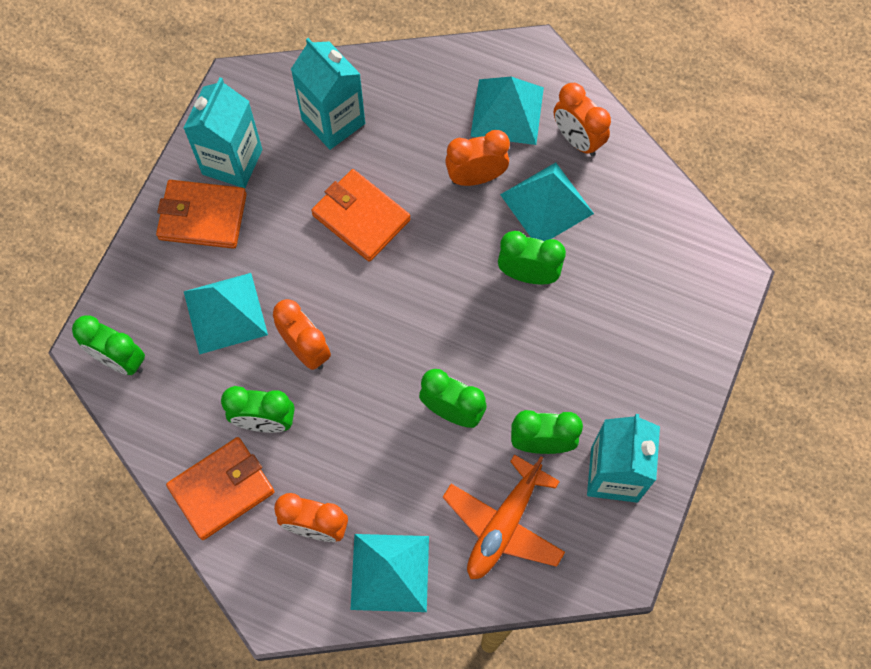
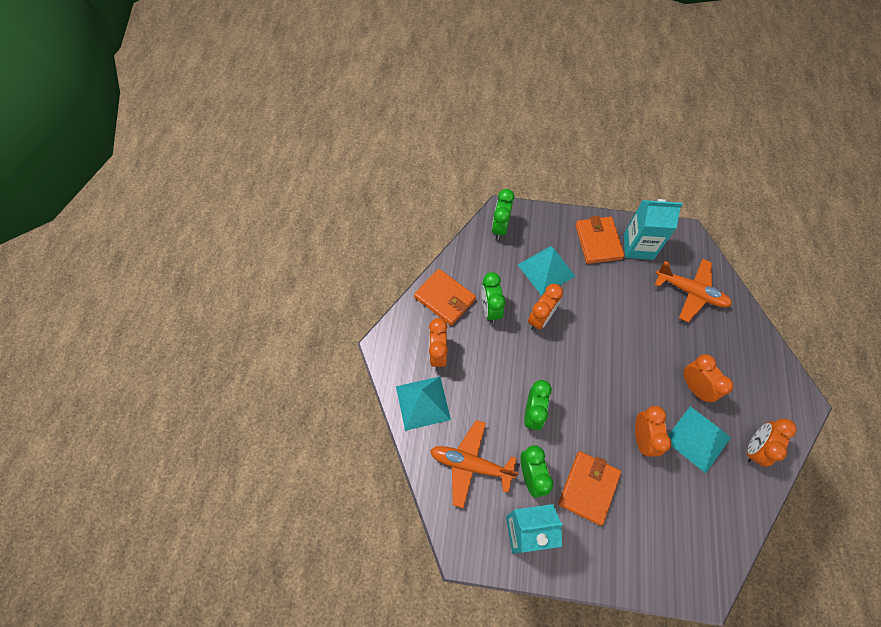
camera: 75 degrees right, 5 degrees down
(333, 121) = (690, 292): turquoise carton -> orange plane
(361, 217) = (635, 326): orange wallet -> orange wallet (588, 488)
(507, 111) = (751, 395): turquoise pyramid -> none
(528, 274) = (642, 438): green clock -> orange clock

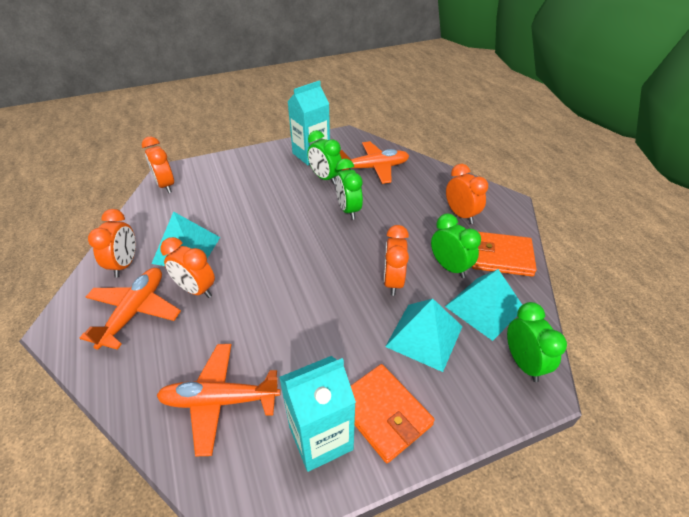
camera: 150 degrees right, 20 degrees down
(423, 403) = (440, 183): turquoise pyramid -> turquoise pyramid (484, 307)
(588, 488) = (277, 187): orange wallet -> none
(642, 438) = (242, 230): orange clock -> orange clock (166, 185)
(744, 389) = (135, 312): none -> orange plane

